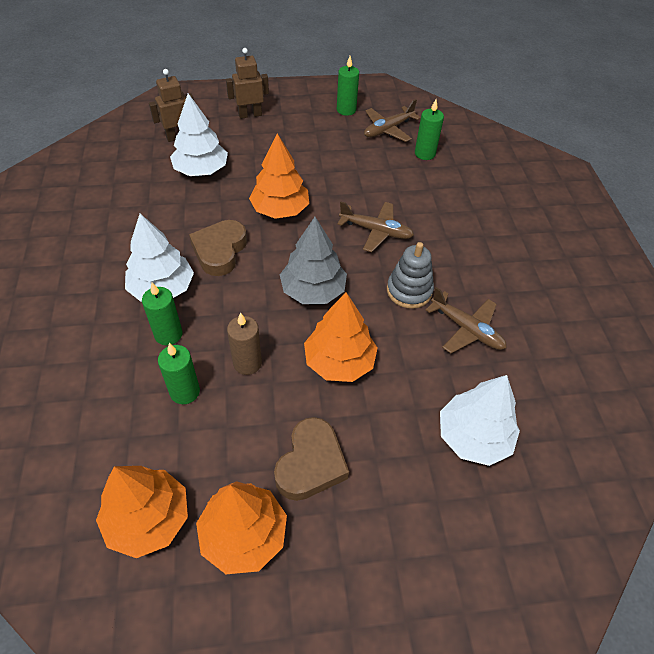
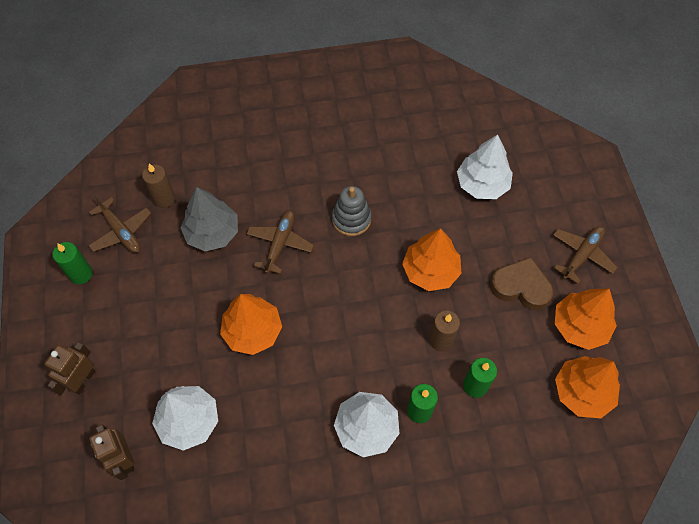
camera: 90 degrees left, 10 degrees up
(220, 251) = (314, 382): brown heart -> none
(250, 114) = (83, 380): brown robot -> brown robot turned 45 degrees clockwise
(313, 290) = (357, 294): grey tree -> grey tree (212, 233)
(424, 153) = (164, 199): green candle -> brown candle
(467, 329) = (388, 180): brown plane -> brown plane (582, 255)

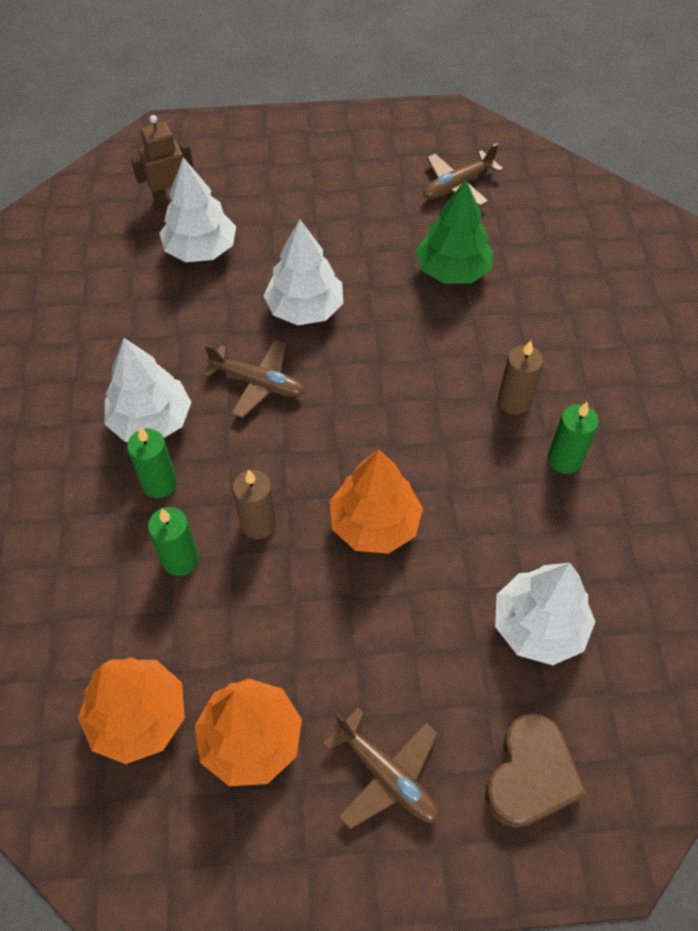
camera: 95 degrees right, 5 degrees down
(81, 274) = (400, 155): green candle -> green candle (564, 459)
(83, 380) = (267, 163): brown robot -> none
(164, 199) = (506, 223): brown candle -> brown candle (514, 401)
(212, 233) = (452, 270): grey tree -> green tree
(252, 331) = (305, 309): orange tree -> white tree
(280, 244) = (432, 341): brown plane -> brown plane (258, 383)
(351, 219) = (470, 427): grey stacking toy -> none
(521, 287) = (334, 655): brown heart -> brown heart (530, 775)

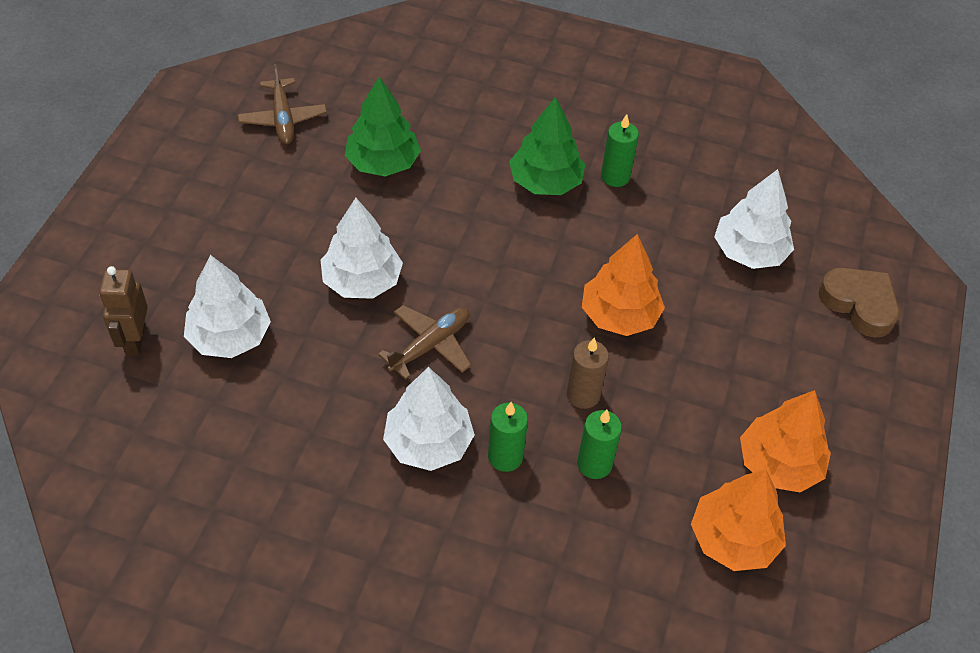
camera: 70 degrees left, 5 degrees down
(387, 775) = (834, 387): brown plane -> none
(514, 401) = (545, 182): brown candle -> green tree

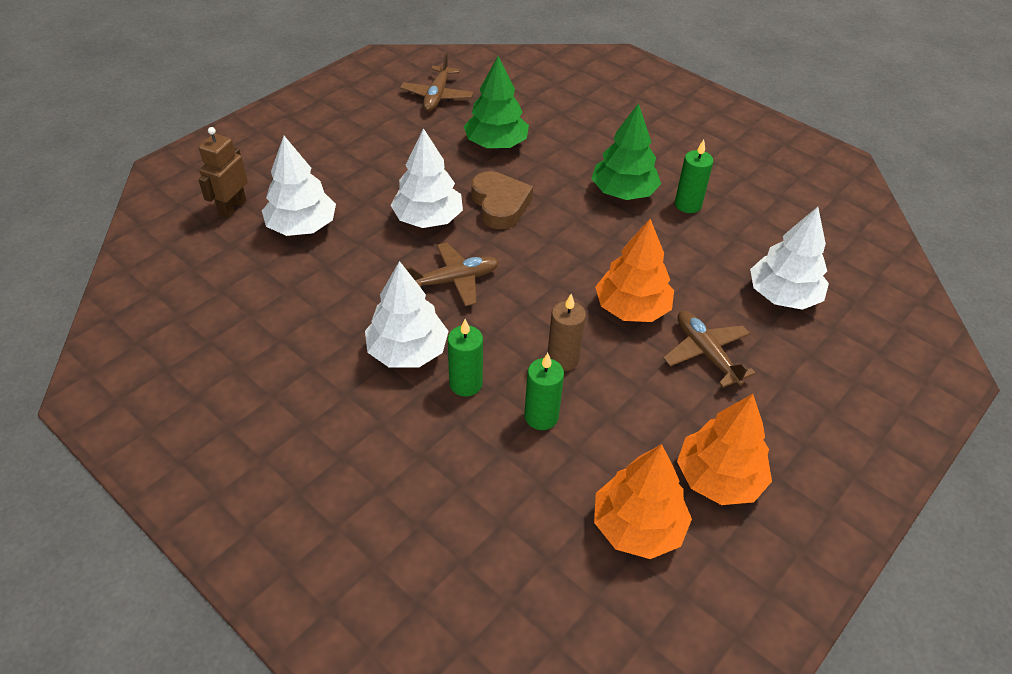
camera: 25 degrees right, 5 degrees down
(709, 340) = (706, 353): none -> brown plane
(859, 304) = (873, 370): brown heart -> brown heart (500, 205)

